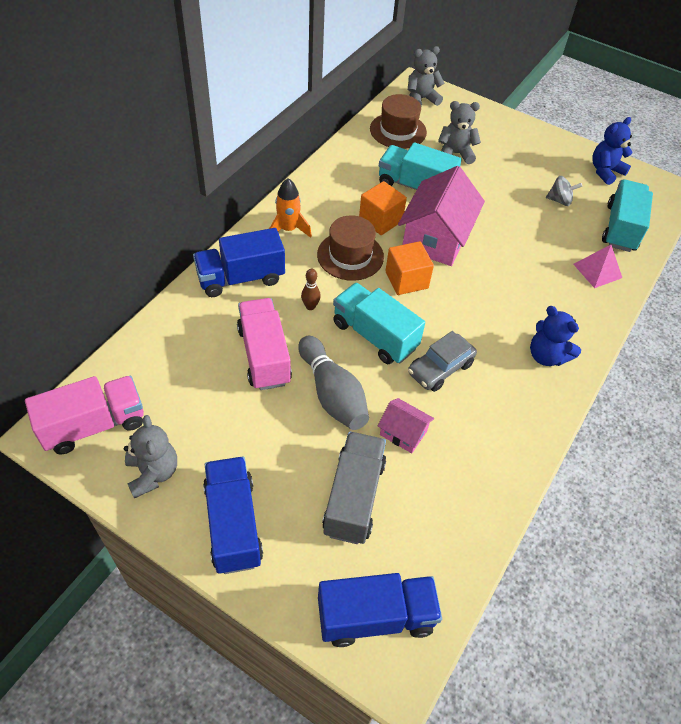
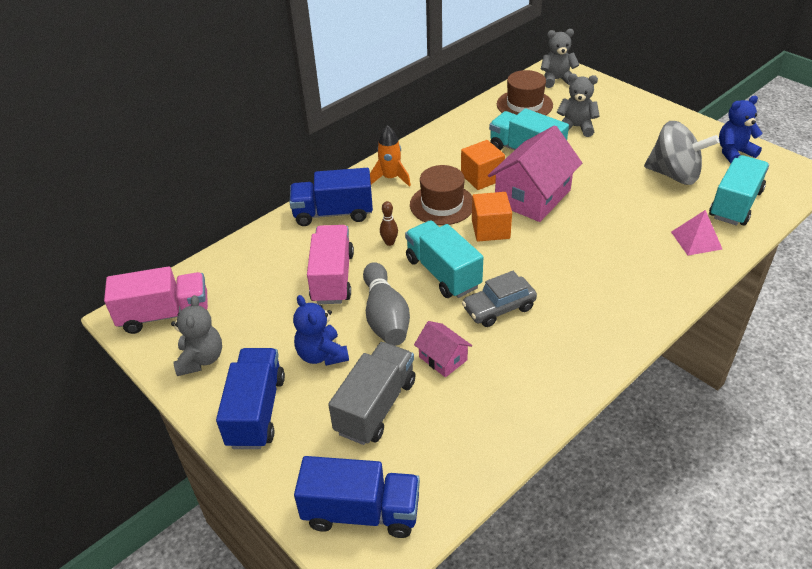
camera: 20 degrees right, 10 degrees down
(546, 356) = (614, 310): blue teddy bear -> blue teddy bear (322, 355)
(559, 200) = (674, 175): grey spinning top -> grey spinning top, size x2.04

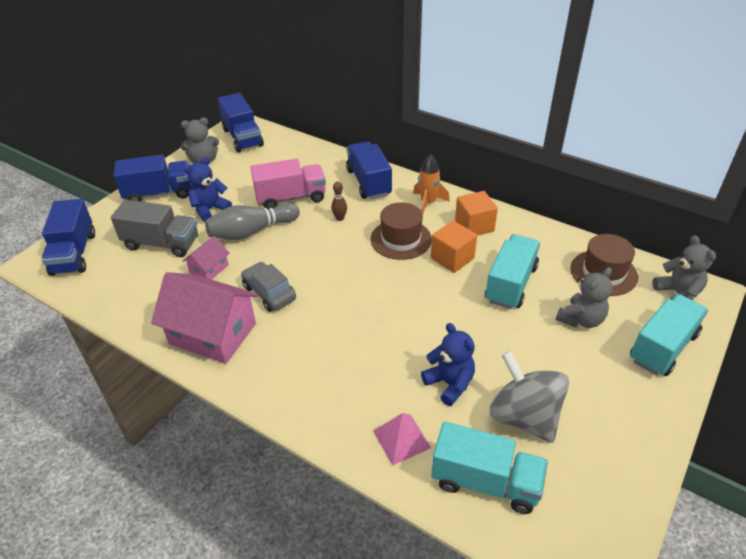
camera: 75 degrees right, 0 degrees up
(165, 315) = (243, 137): pink truck -> blue truck
(443, 273) = (308, 254): turquoise truck -> turquoise truck (663, 347)
(490, 229) = (374, 274): orange cube -> orange cube (474, 226)
(532, 197) = (434, 297): pink house -> pink house (213, 333)
(576, 127) = (581, 319): grey teddy bear -> grey teddy bear turned 45 degrees clockwise
(674, 175) = (524, 416): grey spinning top -> grey spinning top turned 135 degrees clockwise
(734, 153) = (607, 485): blue teddy bear -> blue teddy bear (449, 384)

